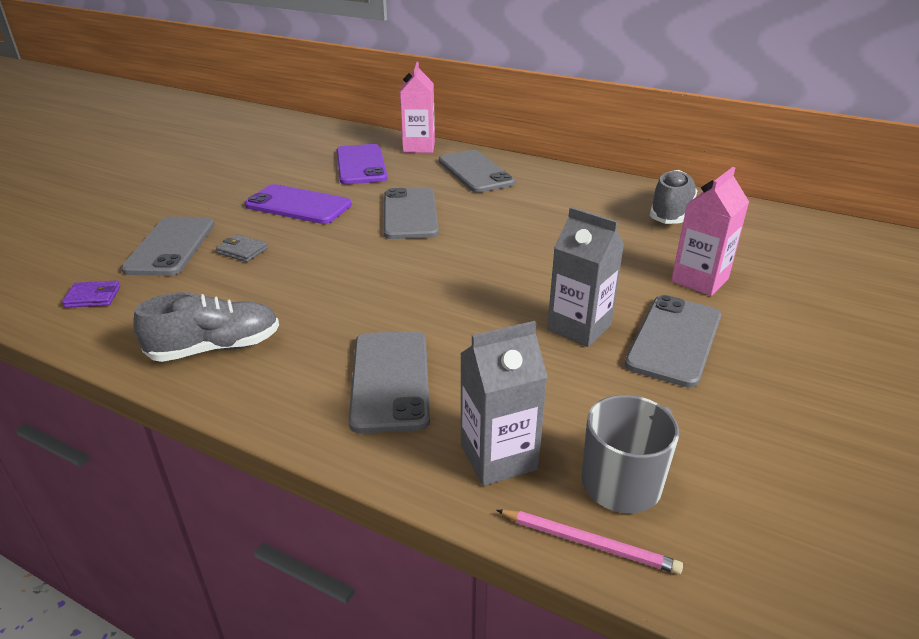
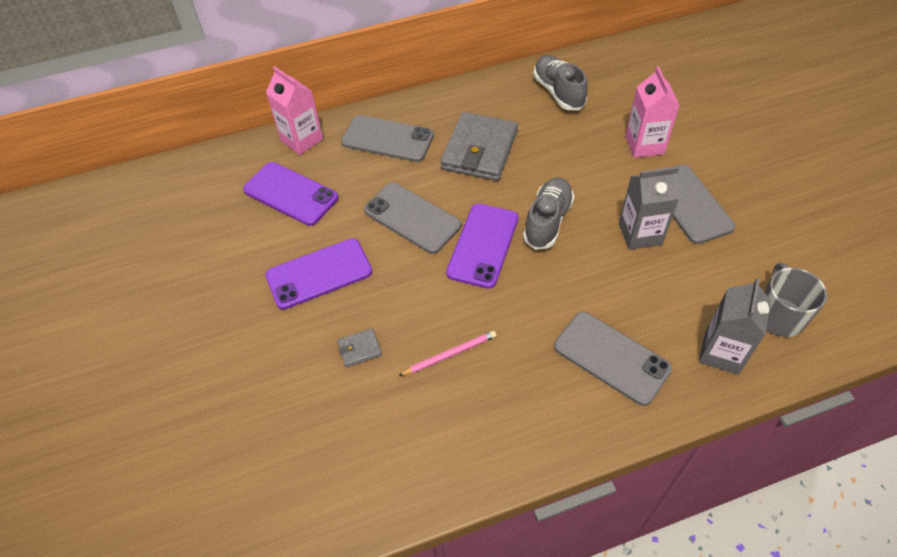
camera: 45 degrees left, 20 degrees up
(93, 297) = (333, 482): purple wallet -> none
(171, 246) = (299, 393): grey phone -> none
(215, 348) = (489, 433): grey shoe -> grey shoe (547, 221)
(429, 254) = (483, 245): none -> purple phone
(532, 209) = (479, 150): none -> grey wallet
(588, 543) = (807, 359): pink pencil -> pink pencil (449, 354)

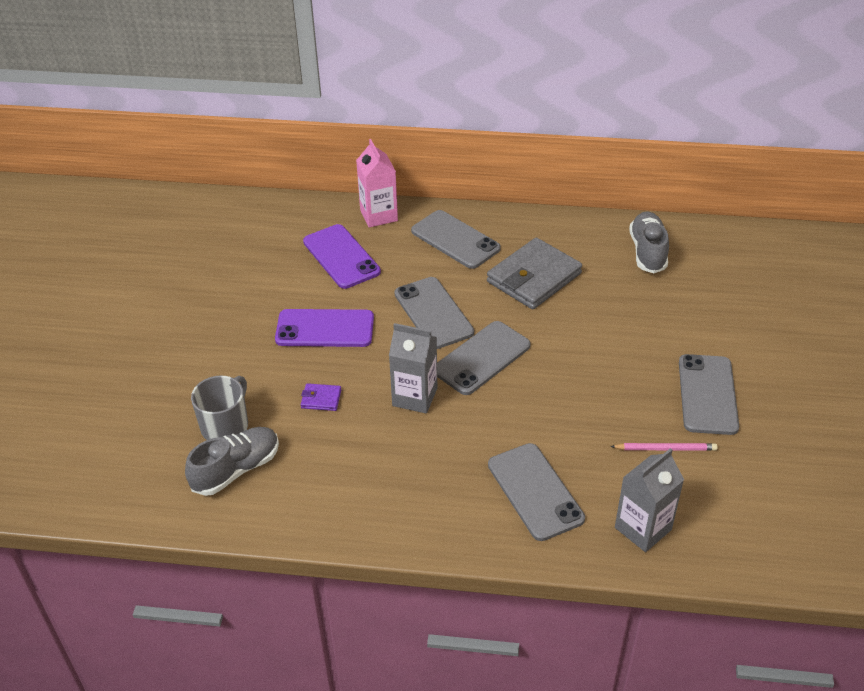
camera: 25 degrees right, 10 degrees down
(359, 349) = (321, 399): grey wallet -> purple wallet
(449, 354) = (393, 432): pink pencil -> pink pencil (665, 448)
(483, 245) = (481, 358): purple phone -> grey phone
(547, 221) = (556, 360): grey shoe -> grey shoe (236, 470)
(640, 234) = (638, 402): grey carton -> grey carton (415, 397)
(644, 145) = (701, 327): pink carton -> none
(779, 315) = (725, 521): grey mug -> grey mug (225, 426)

